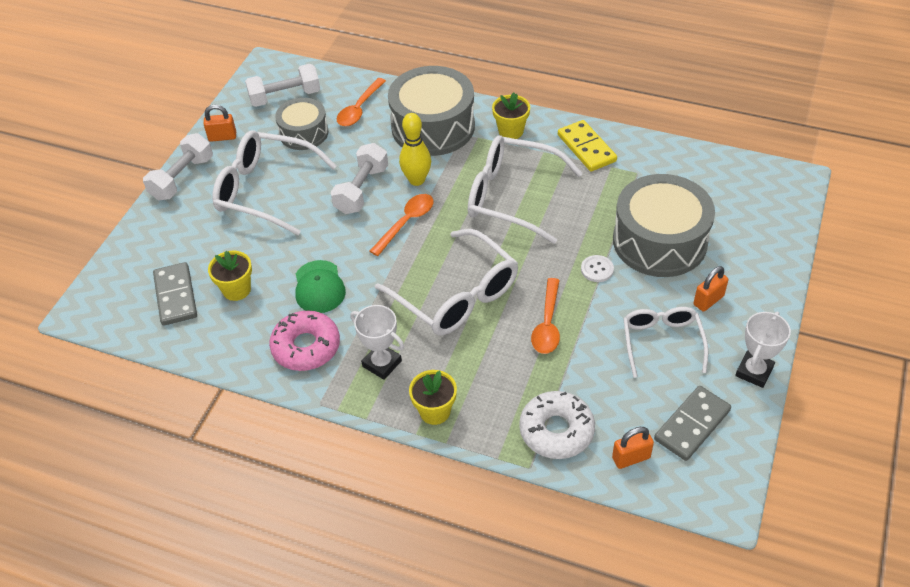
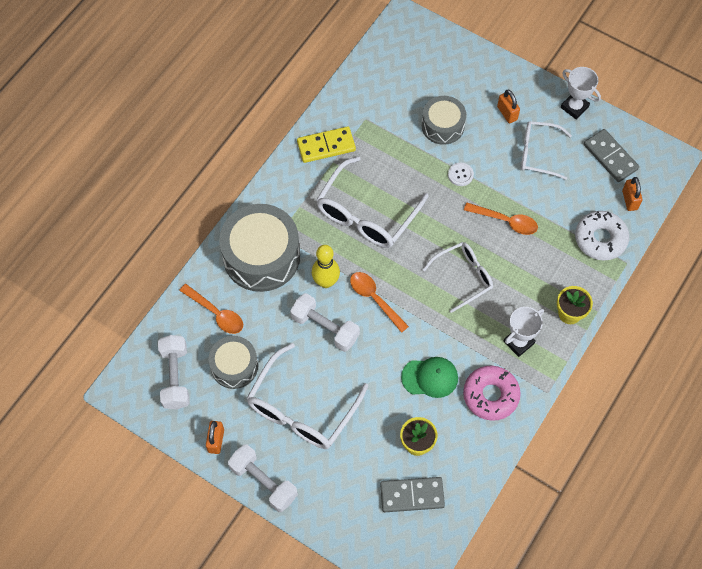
camera: 80 degrees left, 15 degrees up
(457, 296) = (463, 277): white glasses -> white glasses, size x0.63
(511, 131) = (287, 196): yellow flower pot -> none
(659, 241) = (442, 126): grey drum -> grey drum, size x0.59

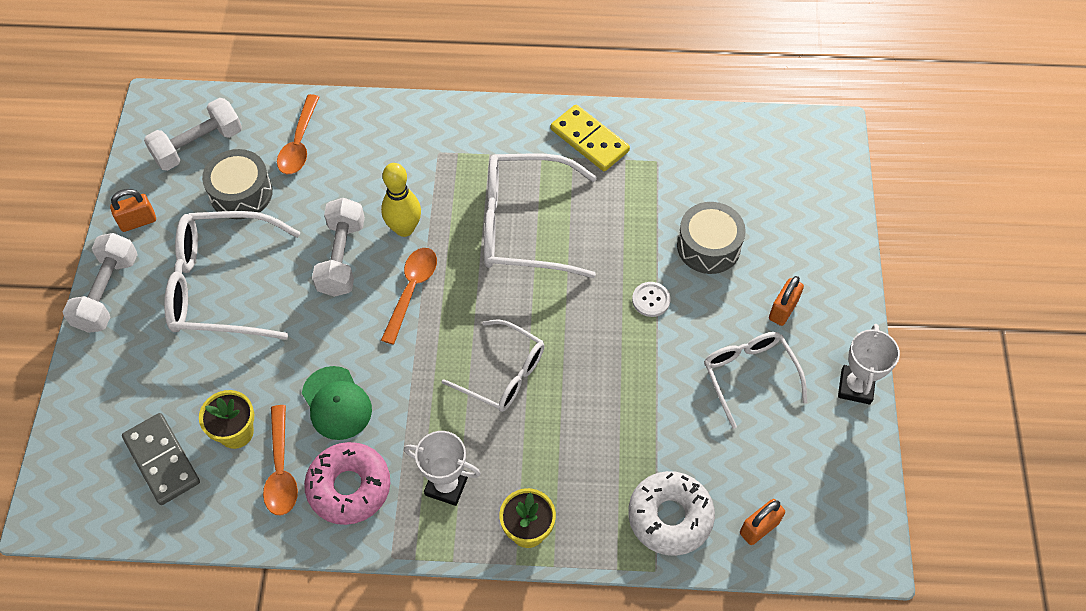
camera: 60 degrees right, 5 degrees down
(261, 256) = (399, 150): grey drum -> none
(505, 221) = (618, 384): orange spoon -> orange spoon (281, 469)
(610, 157) = (810, 470): grey domino -> none

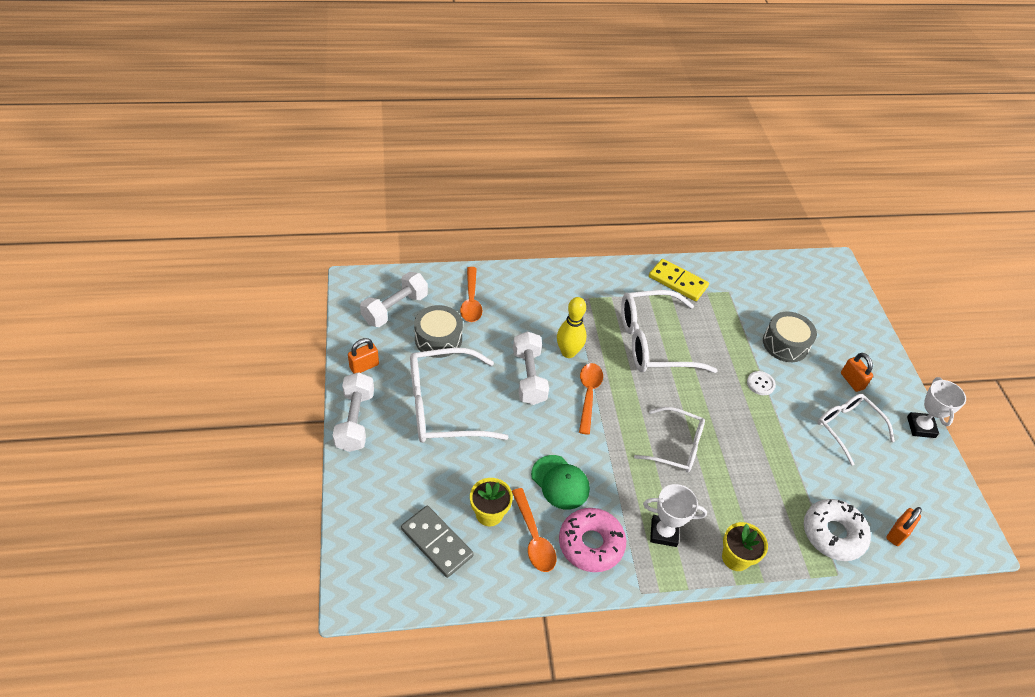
camera: 15 degrees left, 10 degrees down
(783, 310) = (852, 381): orange padlock -> orange padlock turned 45 degrees counterclockwise

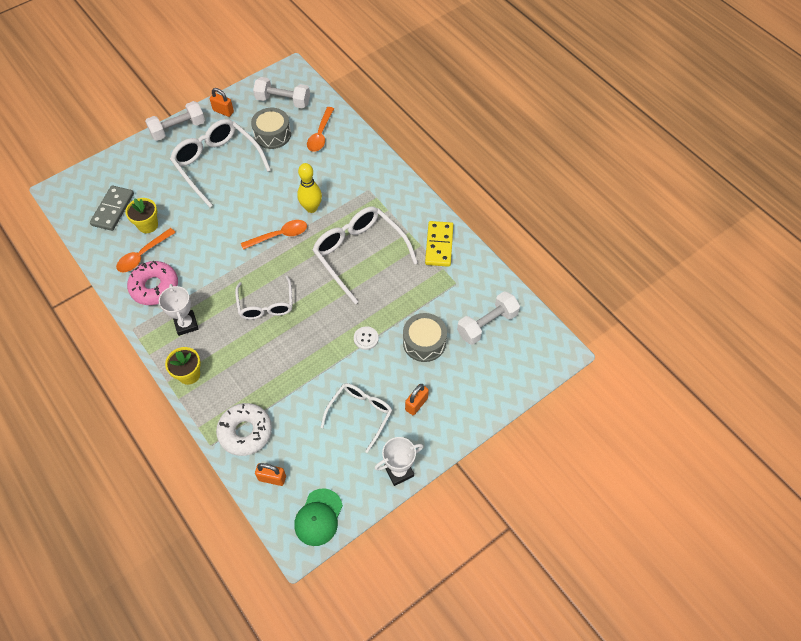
camera: 65 degrees right, 10 degrees up
(471, 301) = (320, 134): orange spoon -> orange spoon turned 45 degrees counterclockwise
(529, 377) = (273, 196): white dumbbell -> white dumbbell (487, 324)
(560, 482) = (193, 251): green cap -> green cap (318, 517)

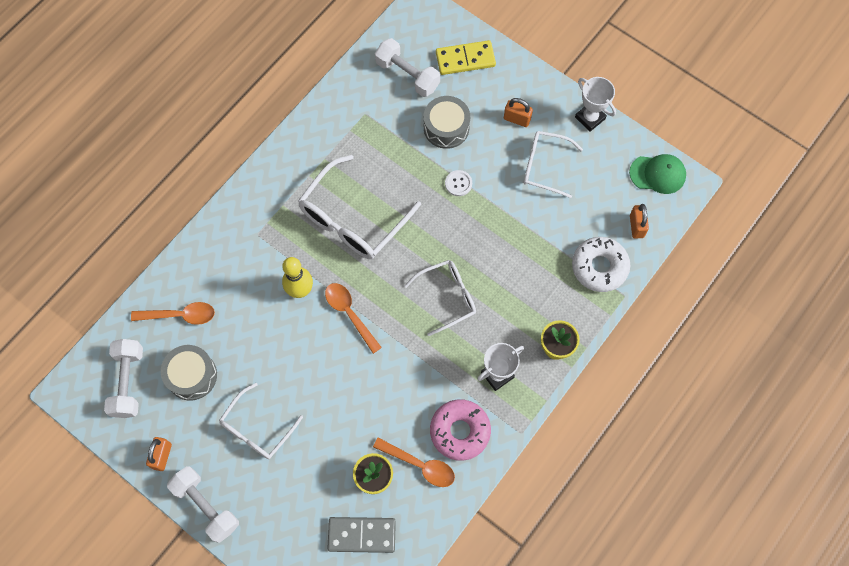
camera: 105 degrees left, 10 degrees up
(217, 164) = (257, 429): white glasses -> white glasses, size x0.63
(439, 245) = (319, 140): yellow domino -> yellow domino (465, 59)

